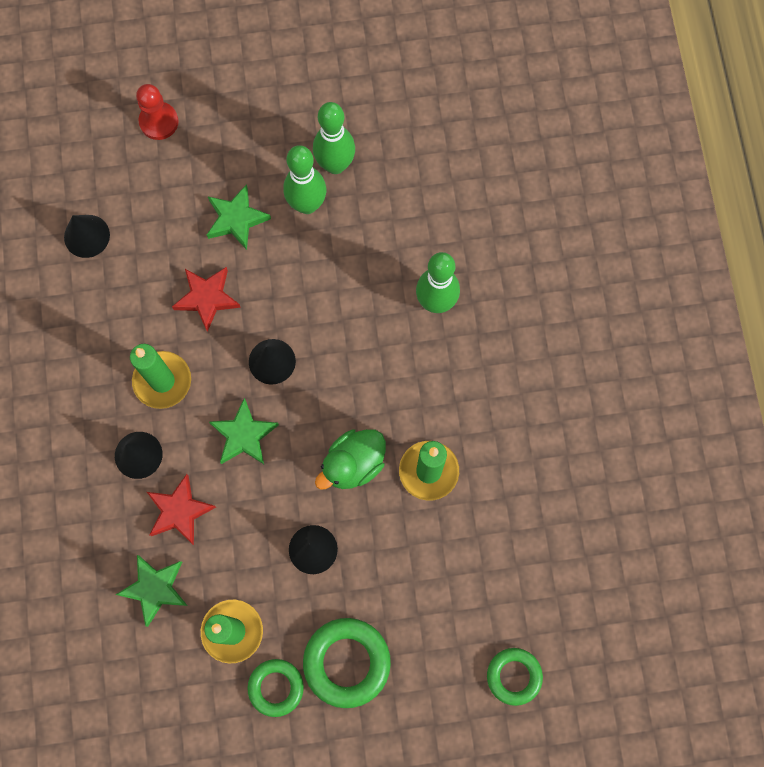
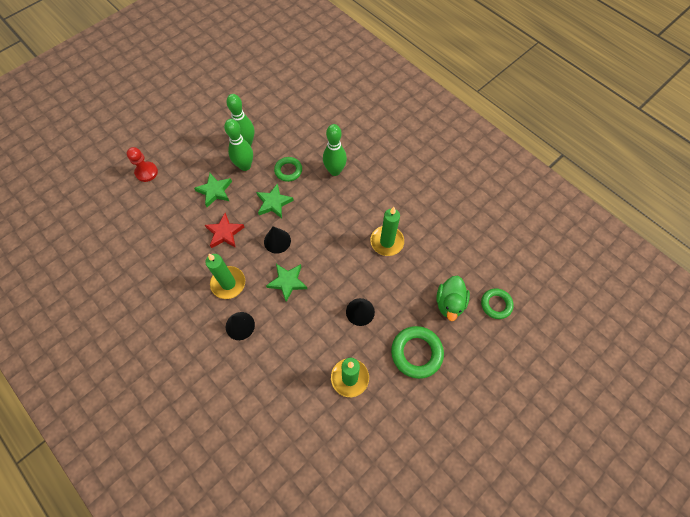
camera: 35 degrees left, 10 degrees down
(87, 236) = (142, 242): black cone -> none
(155, 589) = (295, 385): green star -> green star (274, 203)
(179, 511) = (280, 338): red star -> none
(276, 687) = (392, 390): green ring -> green ring (288, 170)
(353, 464) = (350, 261): green duck -> green duck (449, 303)

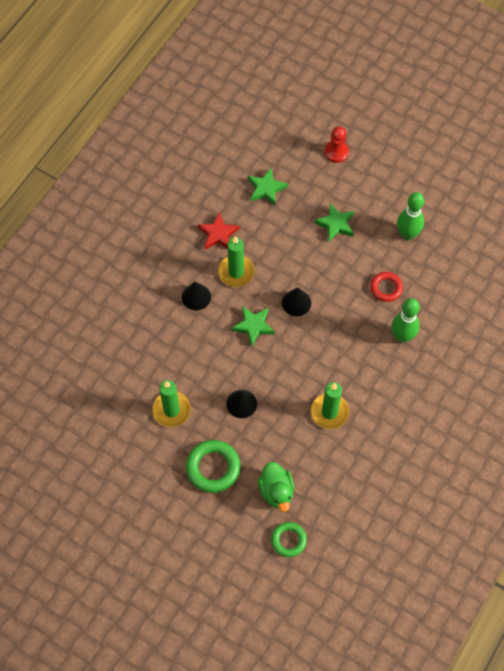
camera: 75 degrees right, 0 degrees up
(224, 233) = (290, 250): red star -> red star (218, 234)
(245, 166) = (377, 243): green bowling pin -> none
(274, 203) = (340, 286): green star -> green star (266, 189)
(288, 170) = (386, 288): green ring -> red ring
(449, 303) = (276, 491): green duck -> green duck turned 105 degrees counterclockwise

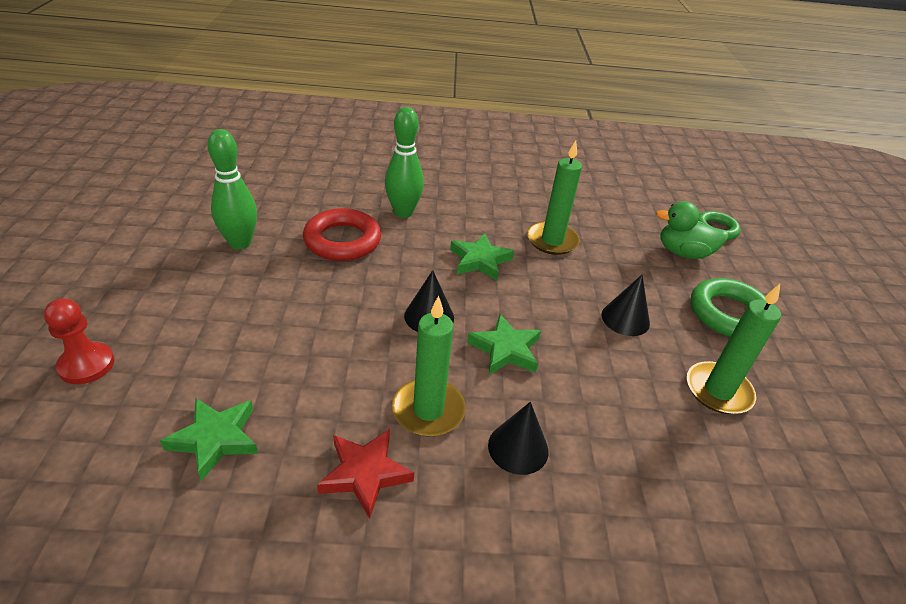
camera: 125 degrees left, 25 degrees down
(276, 491) = (683, 253): green duck -> green duck turned 120 degrees counterclockwise
(335, 224) = (257, 318): green star -> green star (480, 260)
(386, 288) = (342, 241): red ring -> red ring, size x1.57

